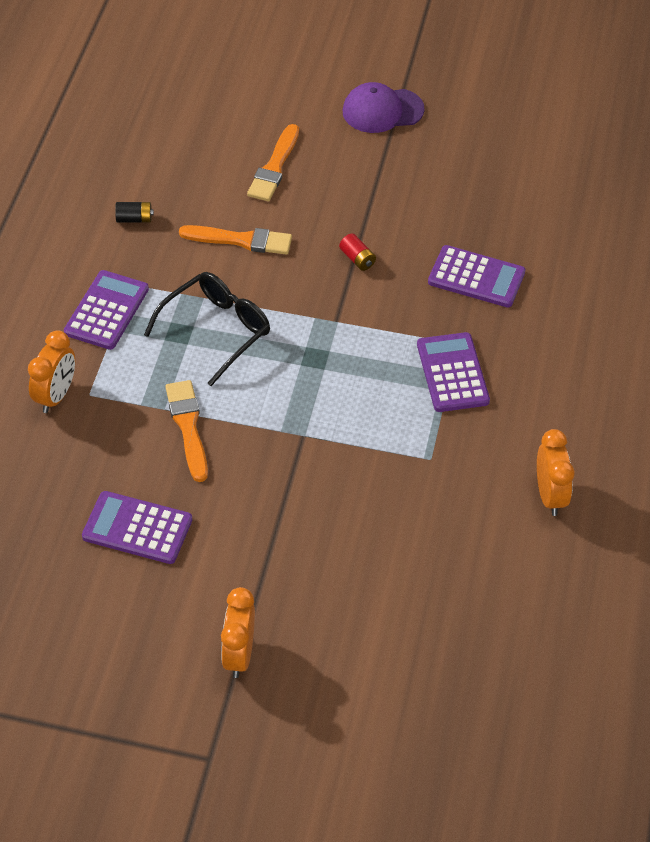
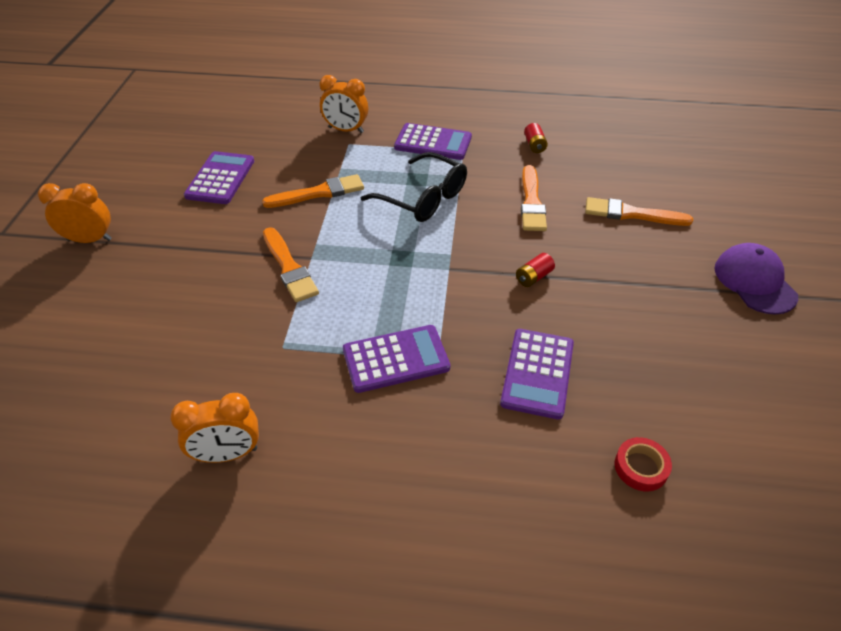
camera: 85 degrees right, 5 degrees down
(134, 219) = (534, 145): black battery -> red battery
(317, 454) = (289, 268): none -> orange brush
(571, 234) = (641, 467): none -> red tape

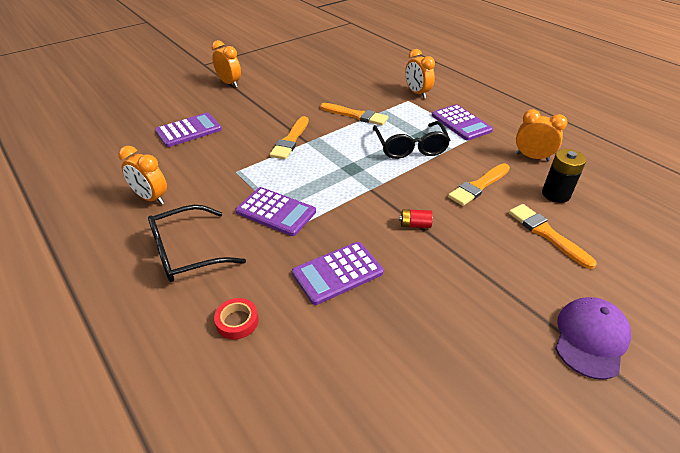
camera: 45 degrees right, 5 degrees down
(220, 178) = (319, 85): purple calculator -> purple calculator (189, 130)
(372, 475) = (187, 252): none -> black glasses
(534, 145) = (532, 157): red battery -> orange clock
(594, 172) = (555, 194): none -> black battery
(641, 467) = (319, 368): red tape -> red tape (237, 321)

